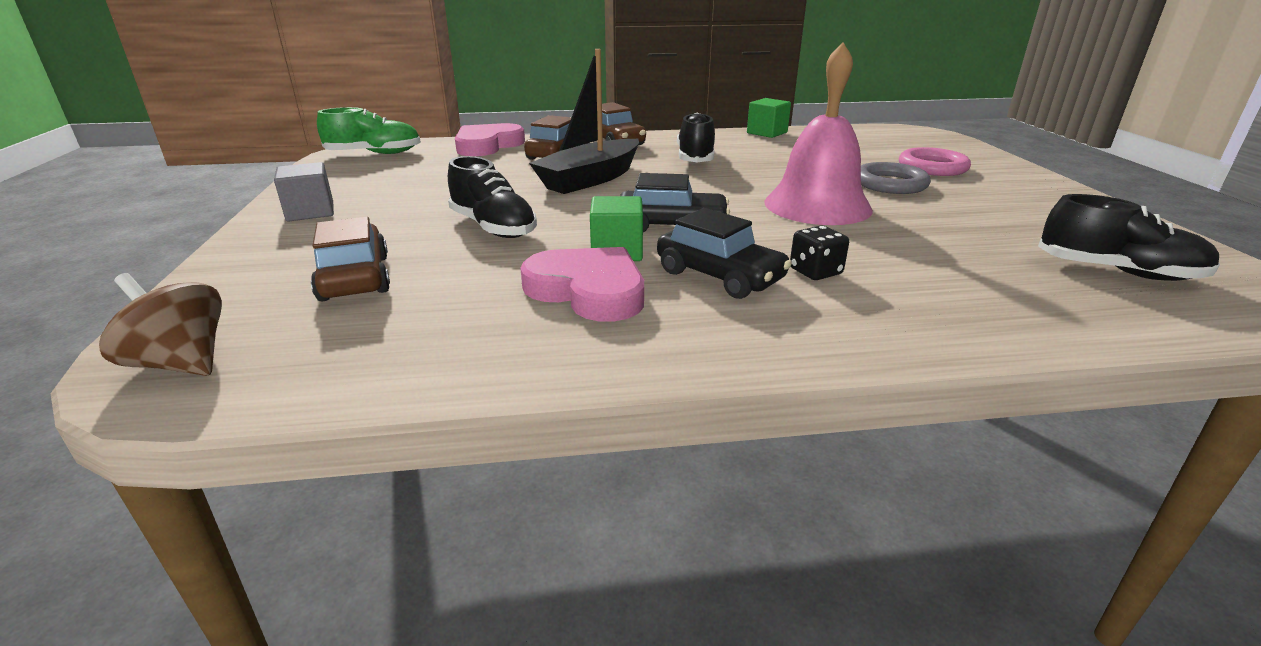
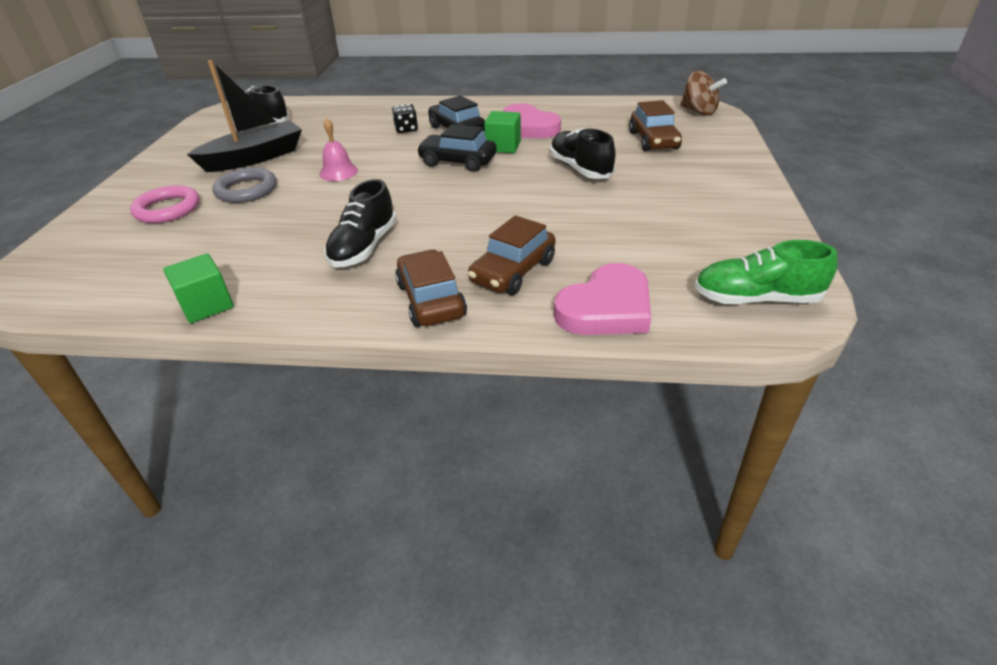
camera: 165 degrees left, 10 degrees up
(310, 212) = (732, 194): grey cube -> none
(590, 179) = (493, 218): black boat -> black boat (255, 158)
(817, 205) = (338, 172): pink bell -> pink bell, size x0.48

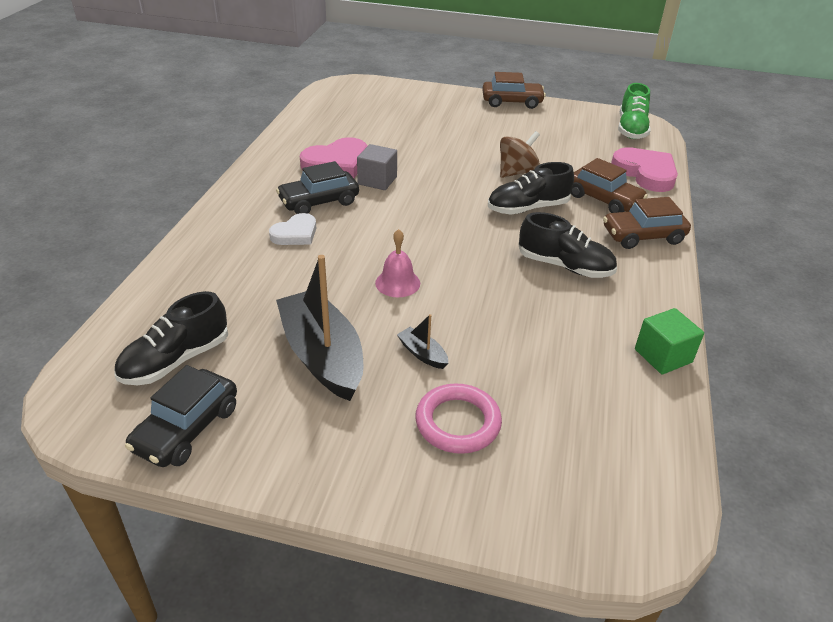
camera: 85 degrees left, 0 degrees up
(246, 190) = (422, 354): grey ring -> black boat
(406, 129) = (295, 234): black dice -> white heart
(457, 162) = (403, 207): black car -> black car (187, 428)
(503, 146) = (377, 180): green cube -> grey cube
(580, 169) = (442, 152): black shoe -> black shoe (527, 208)
(653, 140) = (400, 115): brown car -> brown car (512, 102)
(699, 111) = (349, 88): brown spinning top -> brown spinning top (516, 172)

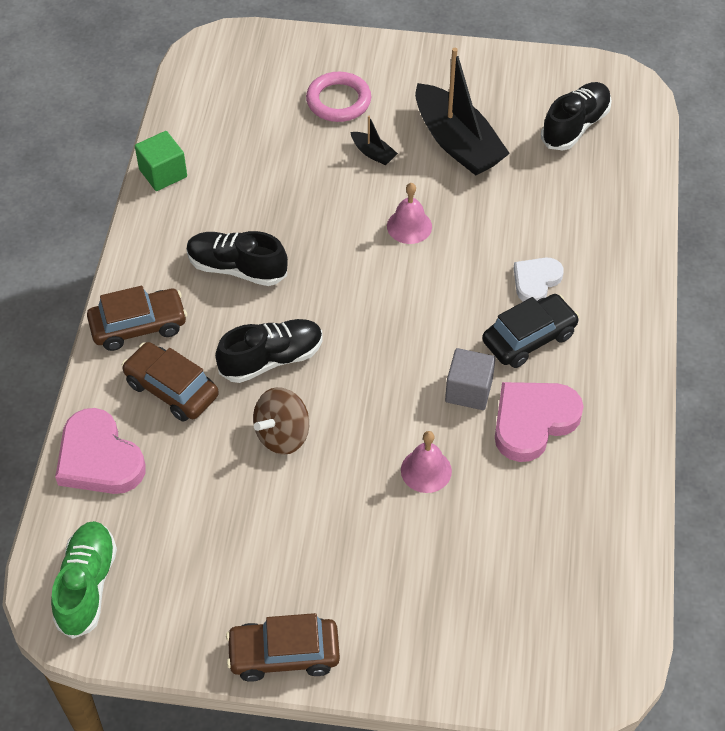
camera: 175 degrees right, 15 degrees up
(187, 428) = (535, 77): black car -> none
(418, 150) = (426, 470): none -> pink bell

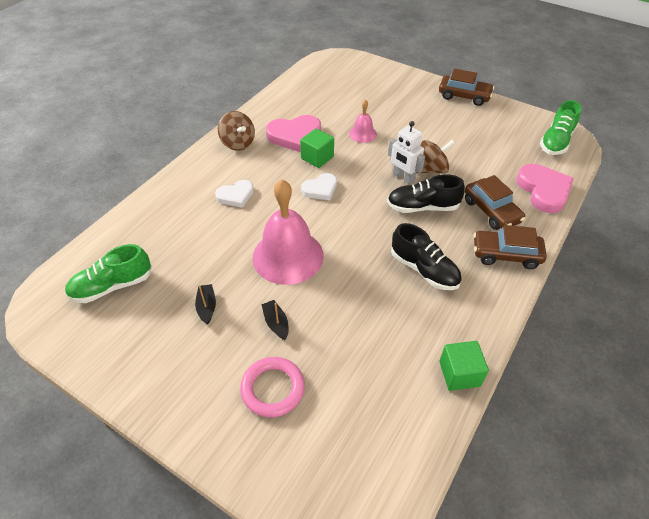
camera: 155 degrees left, 5 degrees down
(320, 401) = (403, 178): none -> white robot
(409, 226) = (288, 256): pink bell -> pink bell, size x2.07
(429, 335) = (320, 189): none -> white heart
(457, 142) = (207, 307): black boat -> black boat, size x0.42
(468, 390) = (317, 157): grey cube -> green cube
(529, 338) = (265, 170): black car -> none
(575, 126) = (112, 286): black shoe -> green shoe
(607, 371) = (238, 143): none -> brown spinning top

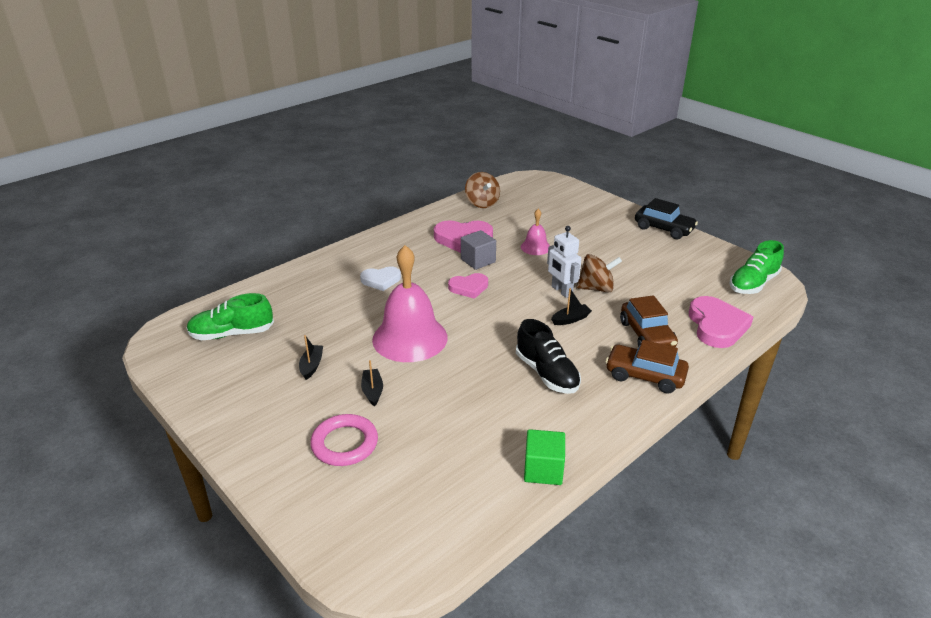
camera: 15 degrees right, 15 degrees down
(238, 143) = (403, 238): brown spinning top -> brown spinning top (482, 203)
(317, 157) = (478, 261): green cube -> grey cube
(320, 189) = (469, 287): white heart -> pink heart
(422, 207) = (570, 319): black shoe -> black boat
(464, 96) = (664, 229): brown car -> black car

